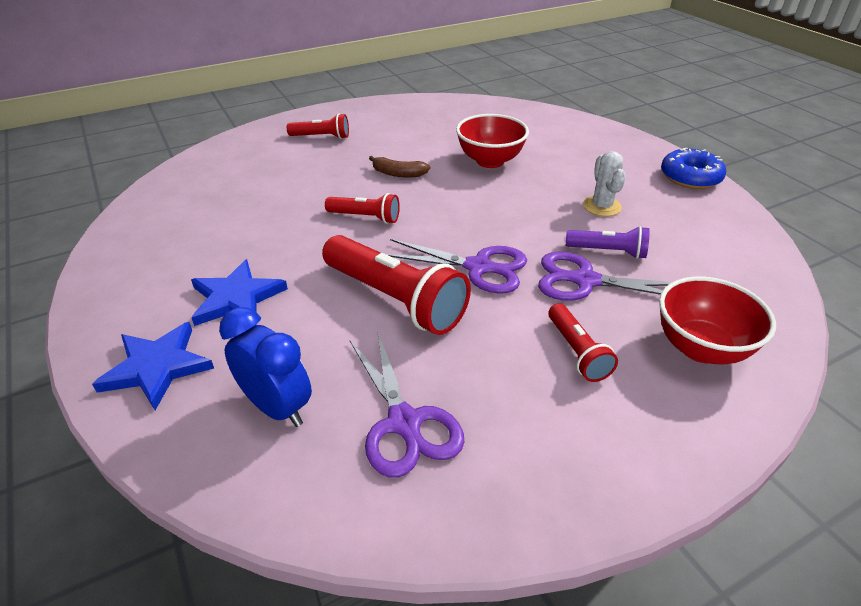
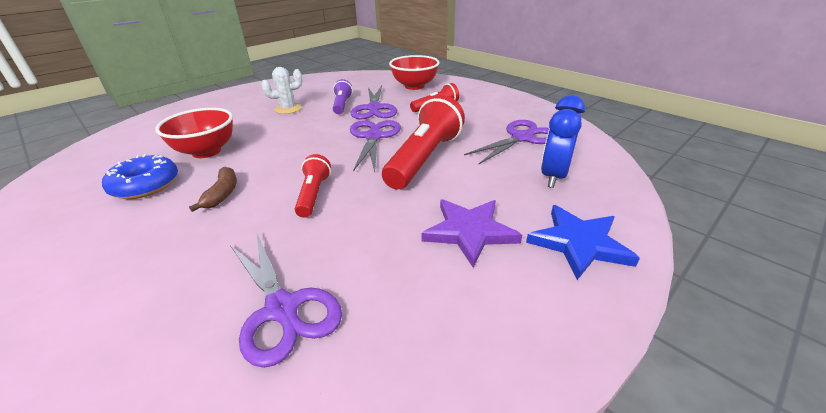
camera: 105 degrees left, 5 degrees down
(236, 201) = (282, 309): none -> purple scissors
(236, 298) = (469, 232): blue star -> purple star
(321, 137) = (79, 284): red flashlight -> none
(690, 177) = (250, 89): blue donut -> blue donut (145, 185)

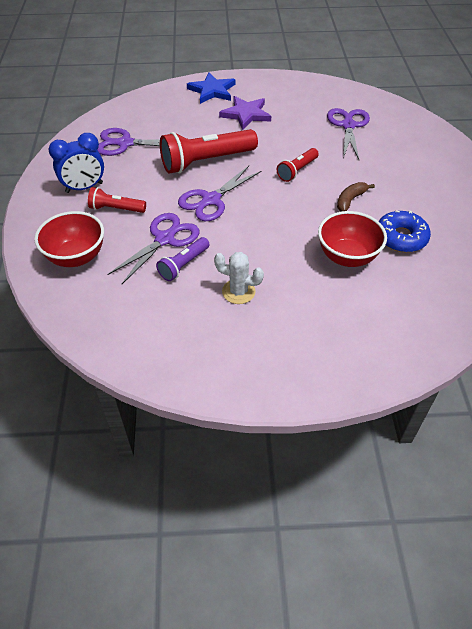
camera: 140 degrees left, 15 degrees up
(553, 176) = (163, 115): blue clock -> blue clock (84, 188)

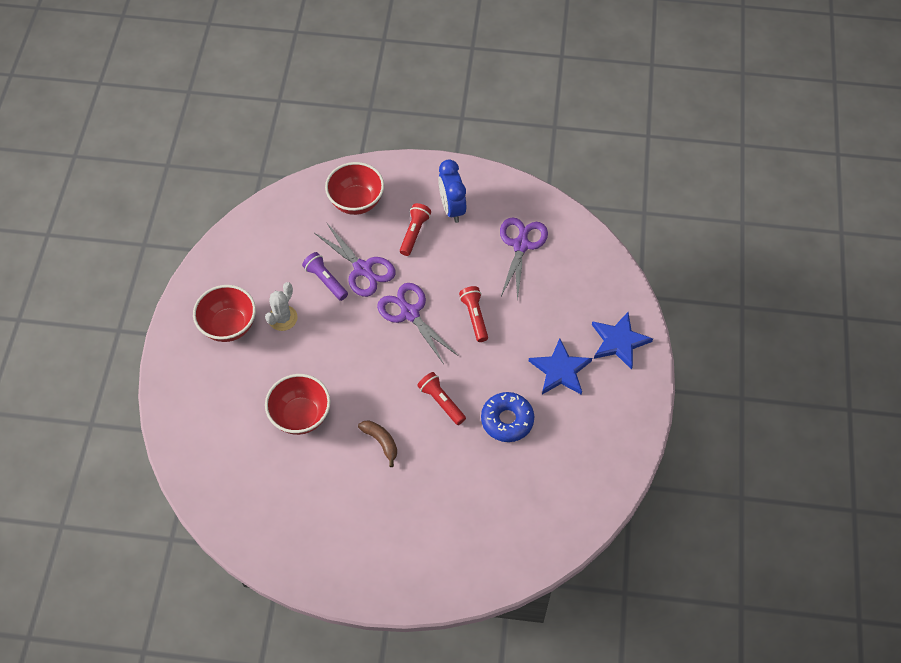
camera: 100 degrees right, 10 degrees up
(206, 161) = (474, 317): red flashlight -> red flashlight, size x0.53
(246, 114) = (560, 370): purple star -> blue star
(260, 337) = (229, 326): none -> red bowl
(348, 126) = (518, 479): purple scissors -> none
(401, 237) = (314, 473): blue donut -> blue donut (507, 420)

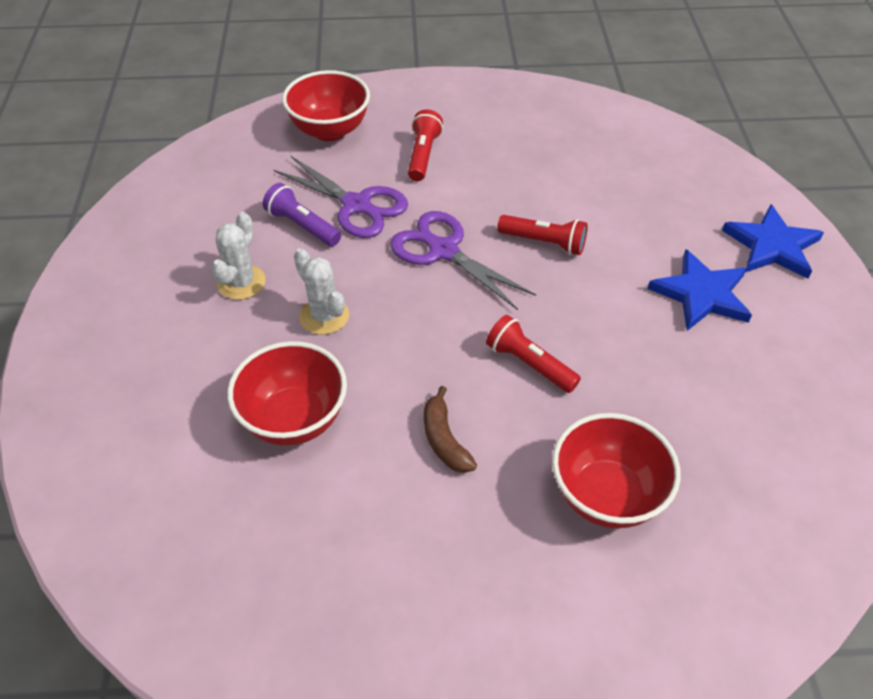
camera: 10 degrees left, 10 degrees down
(229, 326) = (153, 304): red bowl -> red bowl (606, 495)
(328, 350) = (324, 316): none -> white cactus
(381, 442) = (444, 440): brown banana -> brown banana turned 150 degrees counterclockwise
(452, 208) = (469, 122): blue clock -> none
(474, 317) = (544, 243): red flashlight -> red flashlight turned 135 degrees clockwise
(507, 420) = (646, 375): blue donut -> none
(521, 245) = (581, 151): purple scissors -> none

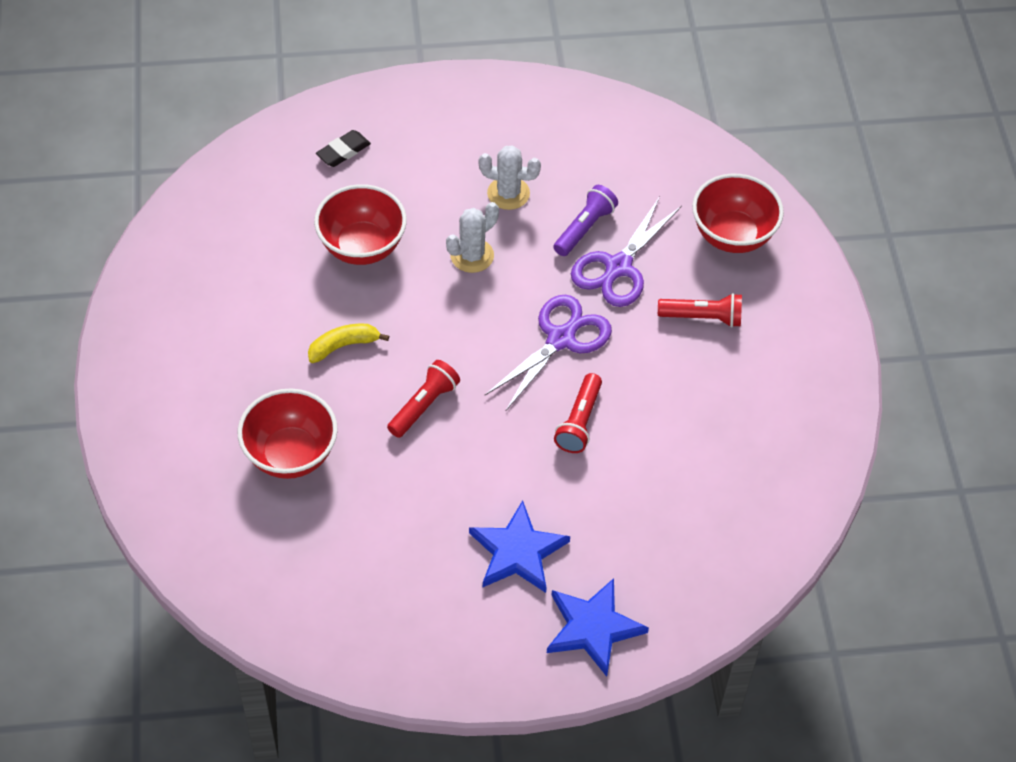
camera: 85 degrees right, 5 degrees up
(132, 438) = (343, 151): none -> black eraser
(444, 440) = (343, 346): brown banana -> yellow banana

